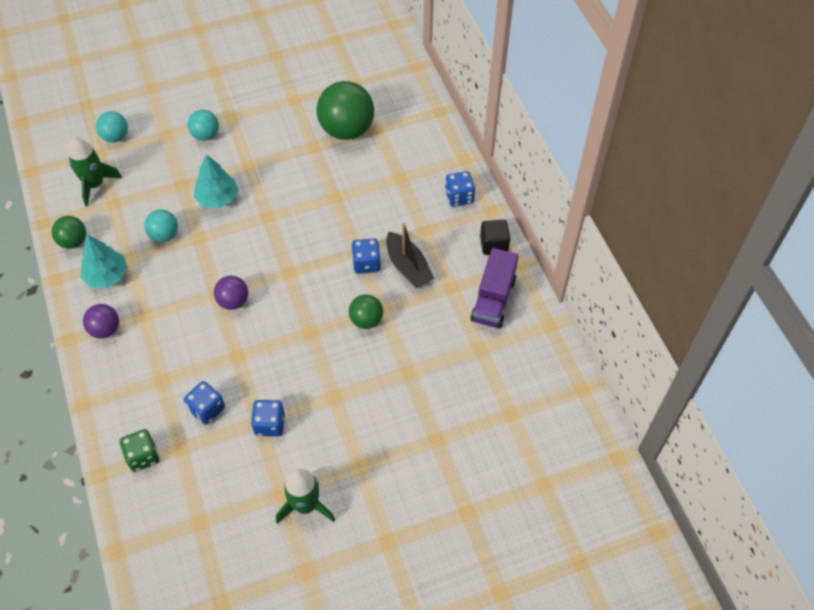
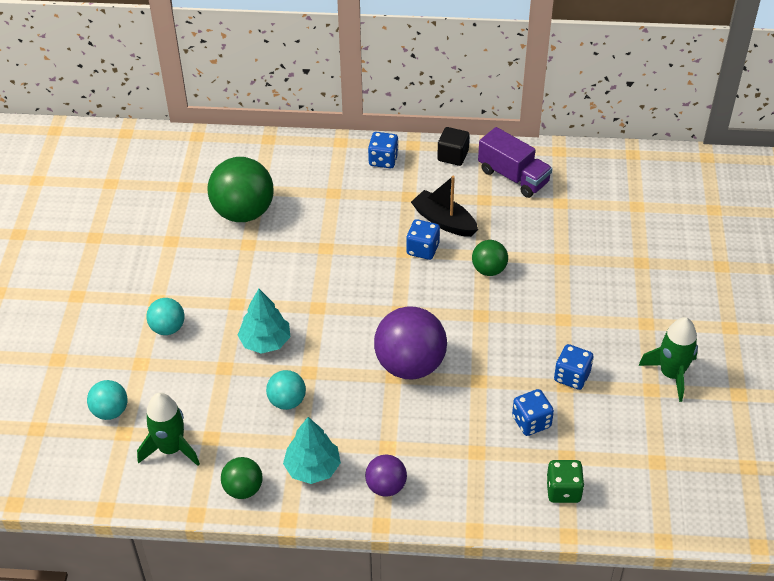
camera: 65 degrees left, 10 degrees down
(233, 301) = (410, 365): purple ball -> purple ball, size x1.87
(408, 267) = (444, 221): black boat -> black boat turned 135 degrees counterclockwise

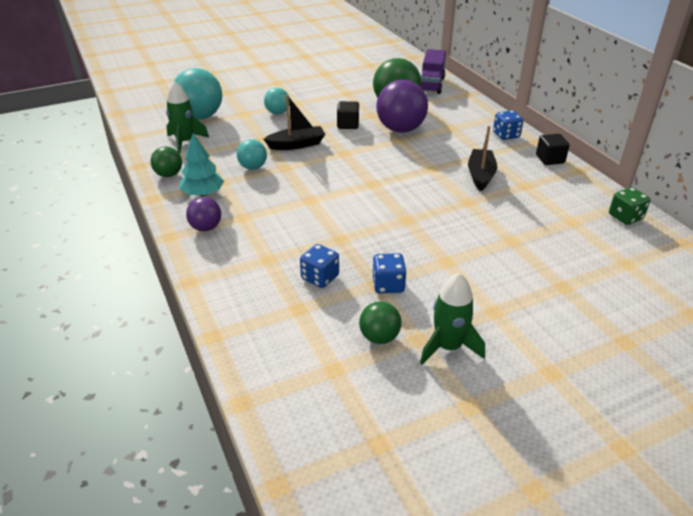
camera: 60 degrees right, 10 degrees down
(110, 411) = (200, 116): turquoise ball -> turquoise ball, size x1.87
(254, 275) = (348, 124): none -> black cube
(265, 341) = (296, 145): turquoise tree -> black boat
(410, 365) = (327, 203): purple ball -> purple ball (400, 129)
(422, 249) = (442, 175): blue dice -> none
(489, 270) = (457, 209): green ball -> green ball (379, 337)
(513, 176) = (567, 191): purple truck -> purple truck (431, 85)
(563, 490) = (259, 318): green dice -> green dice (625, 217)

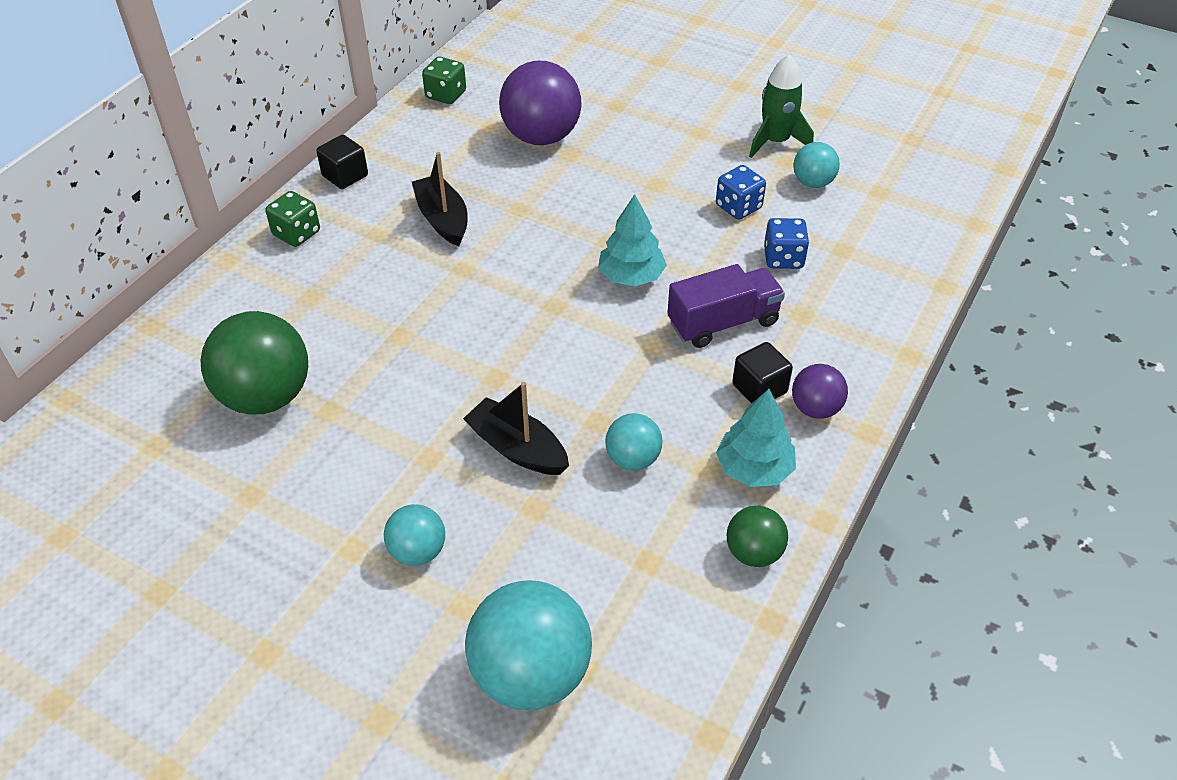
camera: 125 degrees left, 10 degrees up
(185, 142) = (643, 616): green rocket -> none
(348, 124) = (392, 422): black cube -> black cube (759, 388)
(368, 214) = (631, 276): none -> turquoise tree
(379, 337) = (813, 183): green ball -> turquoise ball
(400, 129) = (361, 349): purple ball -> purple ball (541, 137)
(431, 85) = (132, 388): purple truck -> purple truck (723, 322)
(480, 175) = (443, 219): black boat -> black boat turned 90 degrees clockwise
(506, 135) = (296, 233): blue dice -> green dice

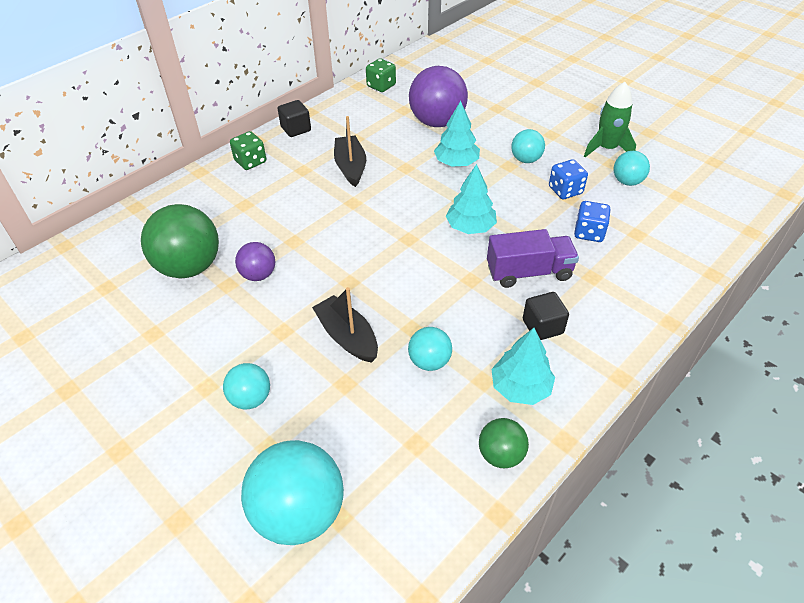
camera: 15 degrees right, 0 degrees up
(585, 191) = (456, 163): none -> turquoise tree
(676, 172) = (525, 159): none -> turquoise ball
(815, 408) = (582, 350): purple ball -> purple ball (258, 275)

